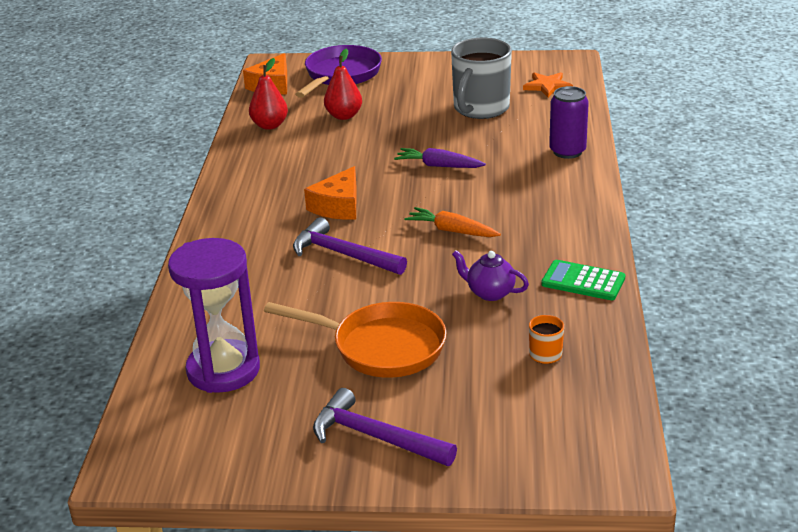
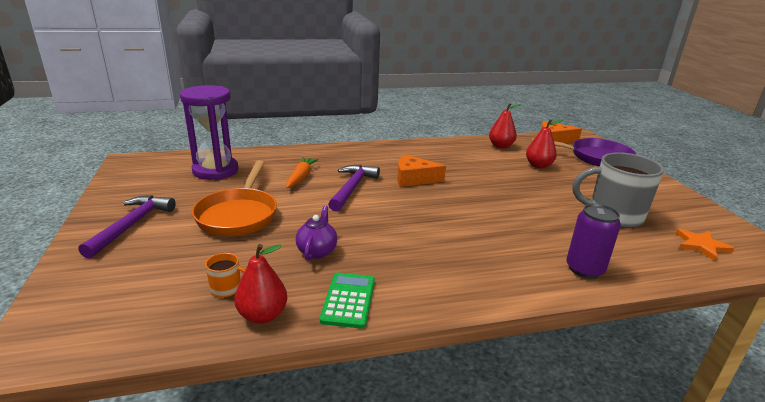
camera: 70 degrees right, 5 degrees down
(439, 166) = (499, 208): purple carrot -> none
(452, 231) = (403, 224): orange carrot -> orange carrot (301, 177)
(594, 332) = (262, 315): none -> red pear

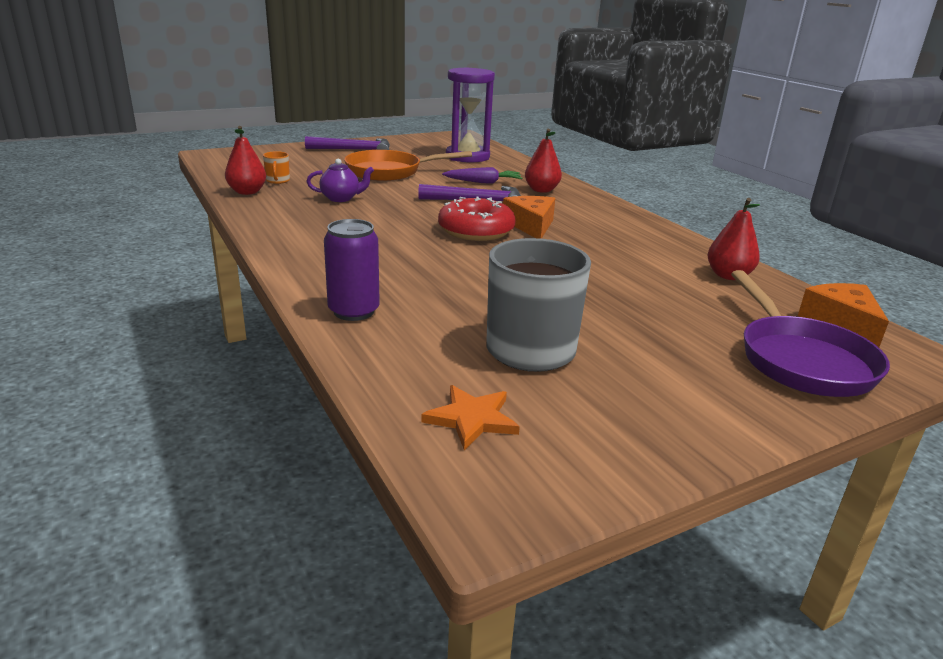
camera: 75 degrees right, 0 degrees up
(301, 177) = (483, 182): orange carrot -> purple carrot
(348, 300) = (269, 212): green calculator -> none
(422, 200) = (476, 230): none -> red donut
(538, 166) = (678, 302): red pear -> red pear (541, 190)

